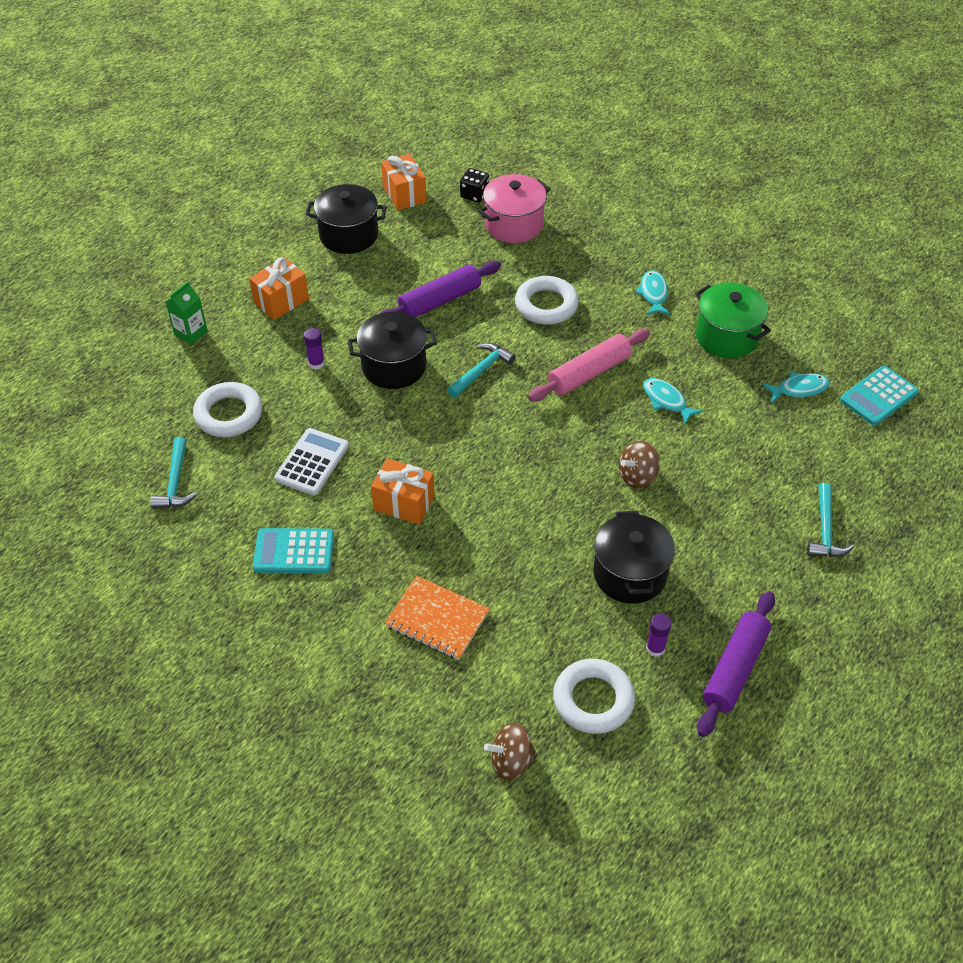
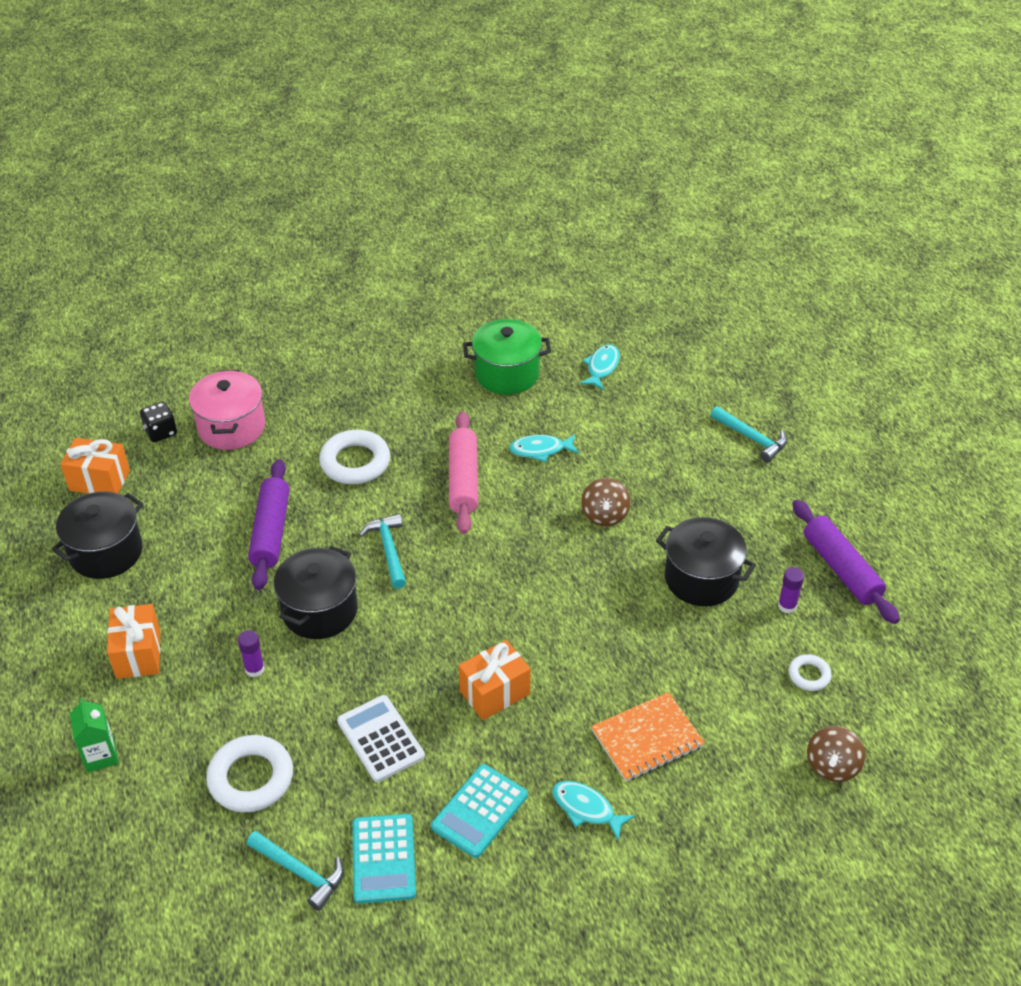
camera: 55 degrees left, 5 degrees down
(593, 700) = (809, 675): white ring -> white ring, size x0.53
(653, 294) = (414, 388): turquoise fish -> turquoise fish (586, 809)
(878, 396) = (649, 330): turquoise calculator -> turquoise calculator (383, 859)

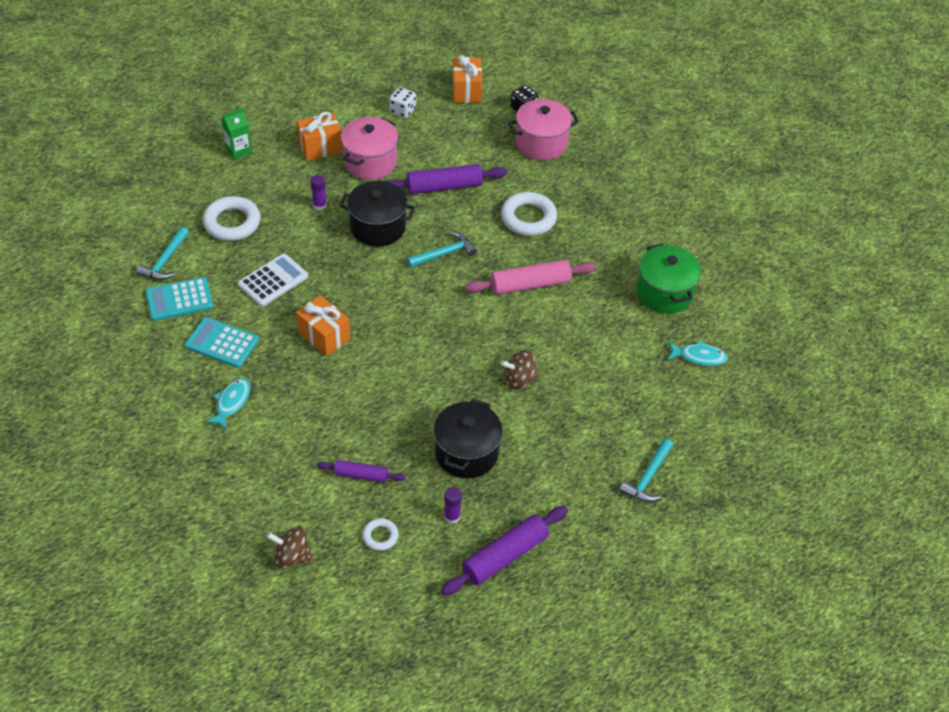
camera: 75 degrees right, 5 degrees up
(106, 552) = (403, 110): black pot -> white dice
(193, 602) = (370, 162): none -> pink pot
(540, 450) = (580, 328): turquoise fish -> none
(647, 739) = (298, 432): orange notebook -> none
(721, 682) = (361, 475): none -> purple rolling pin

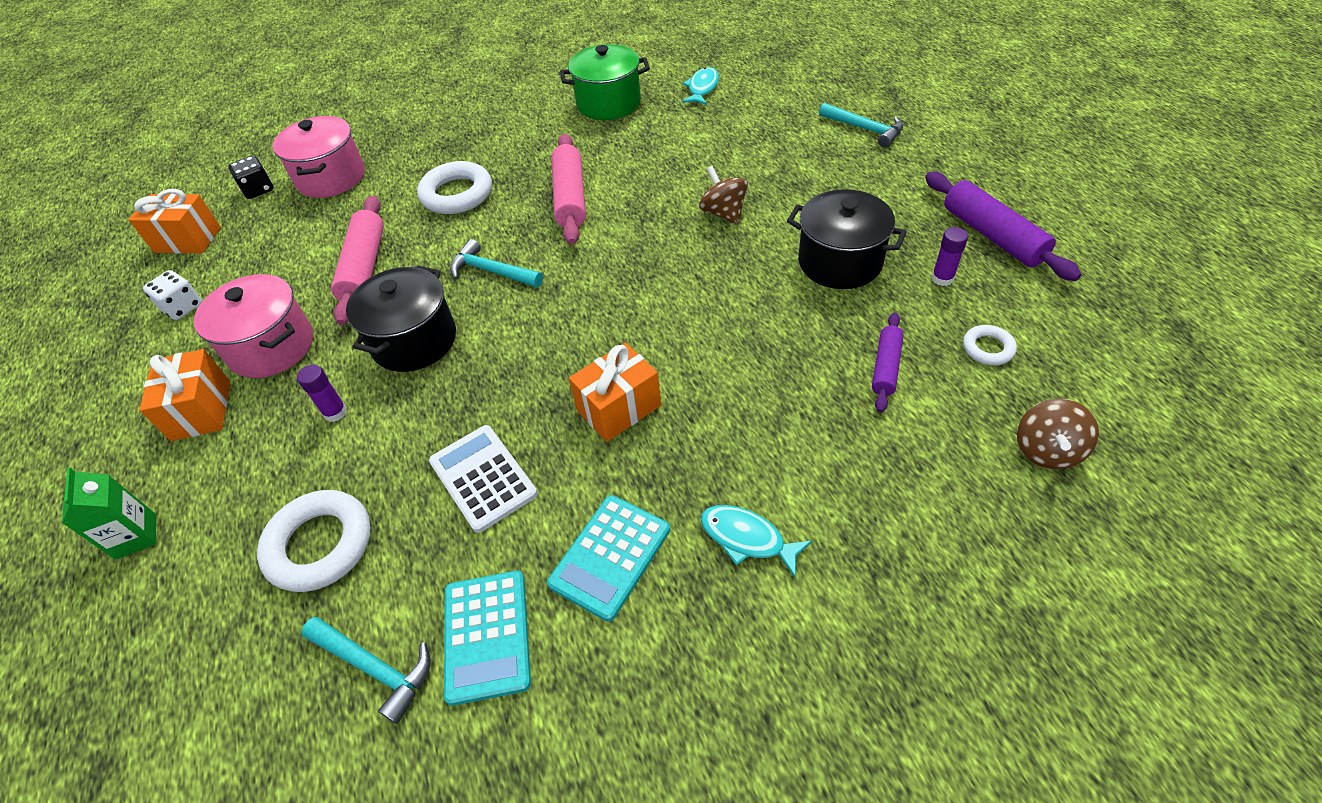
camera: 75 degrees left, 0 degrees up
(444, 186) = (364, 268): purple rolling pin -> pink rolling pin
(444, 254) = (492, 271): turquoise hammer -> turquoise hammer turned 45 degrees counterclockwise
(519, 380) = (723, 213): brown spinning top -> brown spinning top turned 150 degrees clockwise

